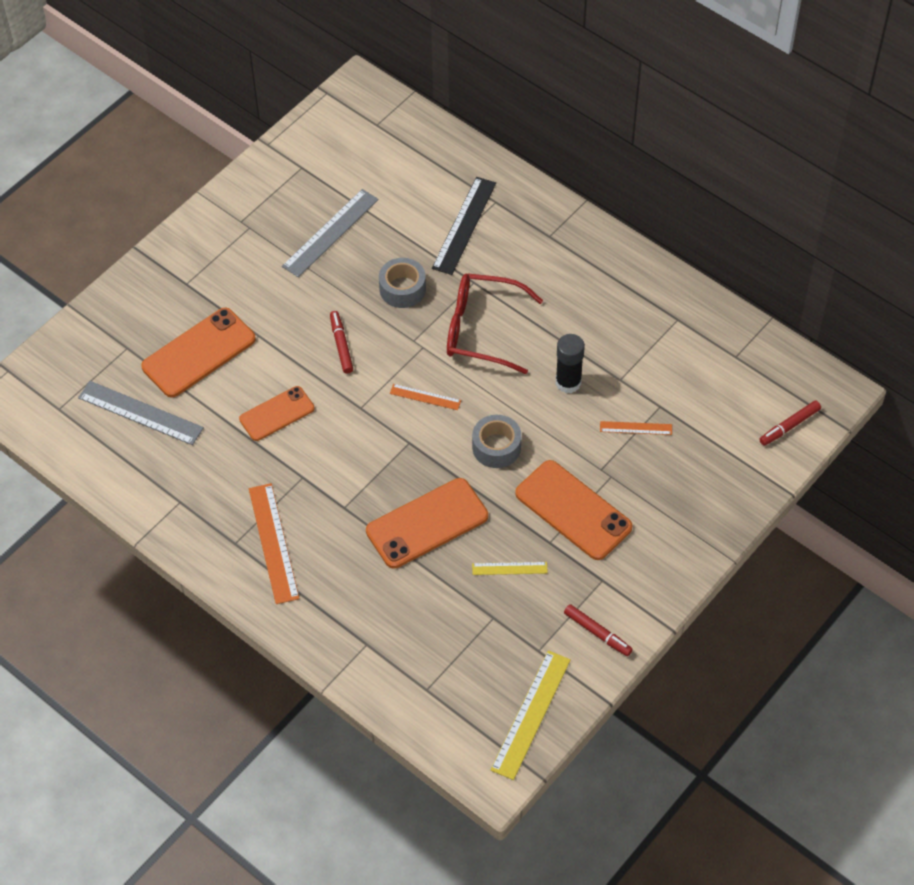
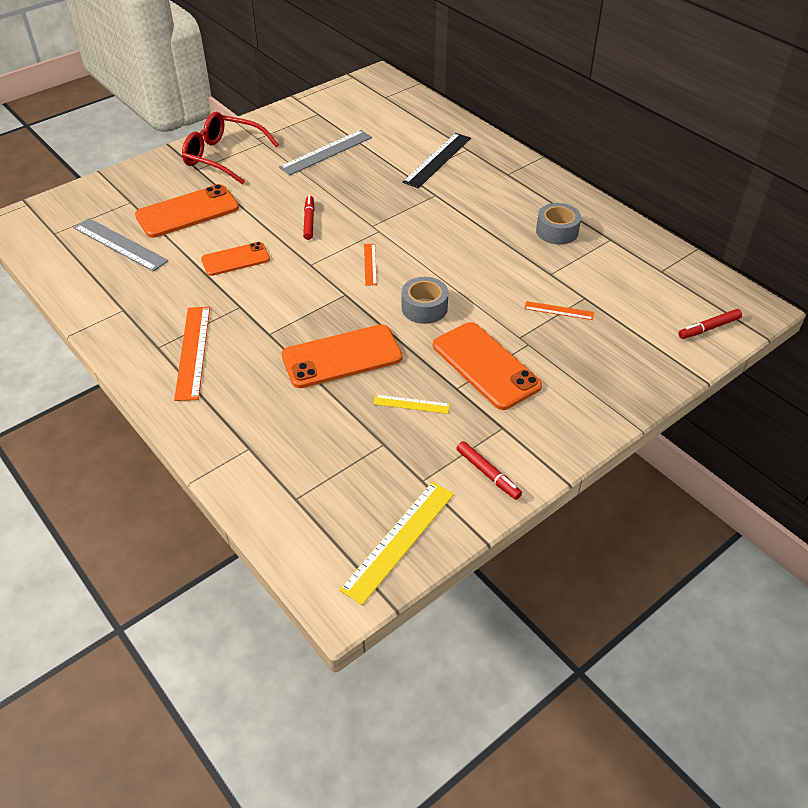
camera: 10 degrees right, 10 degrees down
(402, 289) = (373, 192): grey tape -> grey tape (557, 231)
(425, 397) = (370, 264): orange ruler -> orange ruler turned 60 degrees clockwise
(481, 329) = (433, 225): red glasses -> red glasses (223, 156)
(568, 382) = (502, 270): black glue stick -> none

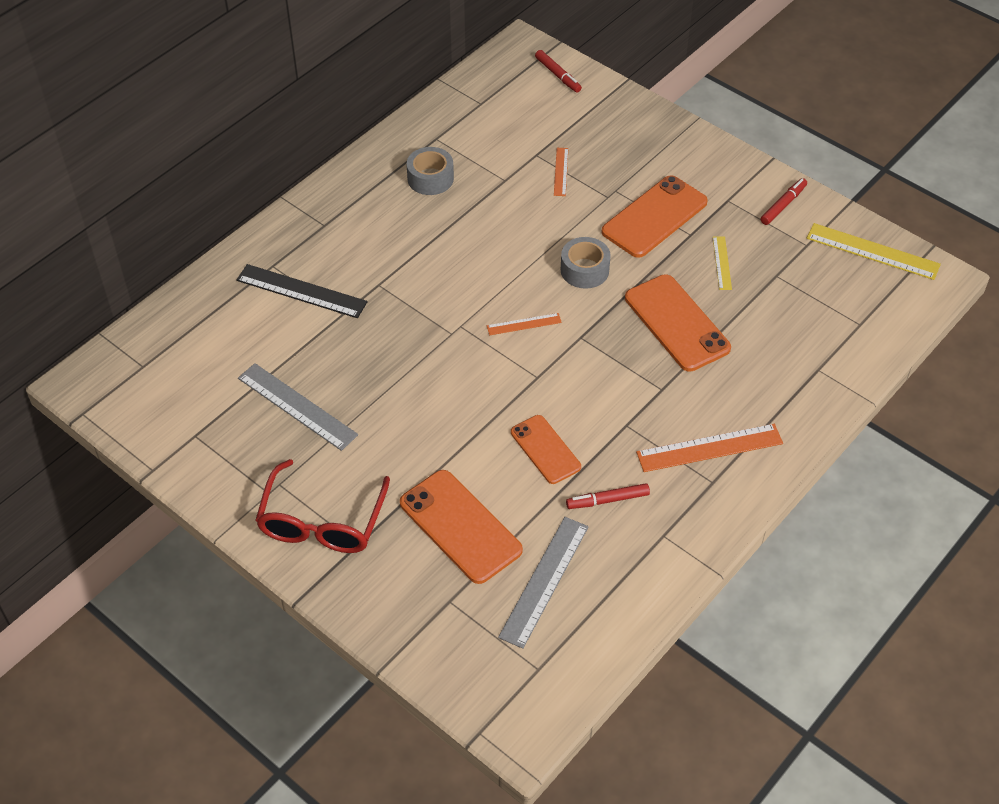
camera: 100 degrees left, 5 degrees up
(309, 221) = (455, 394): red marker -> red marker (607, 500)

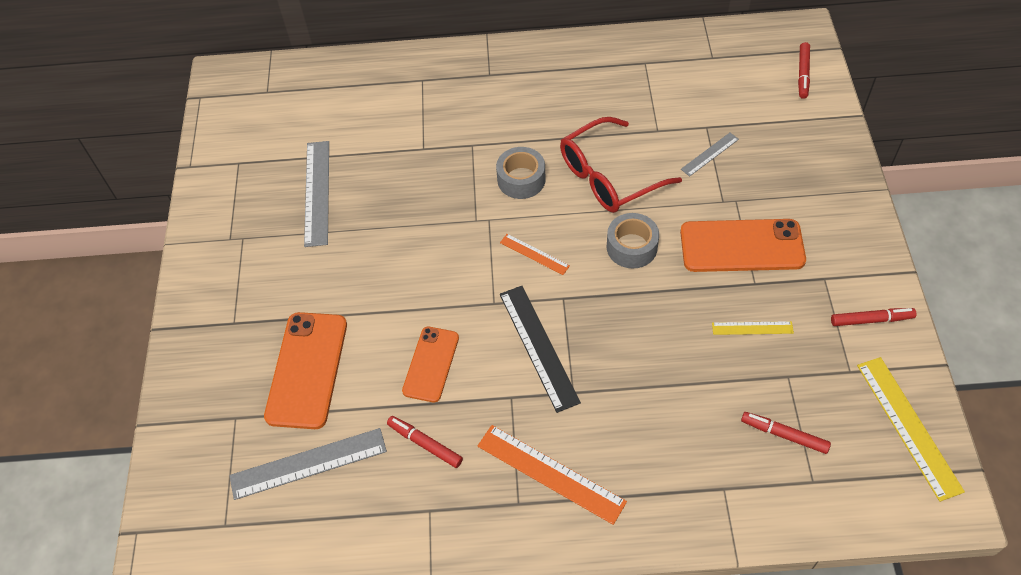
camera: 50 degrees right, 5 degrees up
(301, 291) = (417, 112): black ruler -> black ruler (538, 347)
(322, 522) = (233, 287): red glasses -> red glasses (608, 177)
(430, 178) = (603, 91): grey tape -> grey tape (521, 179)
(561, 171) = (710, 154): orange ruler -> grey ruler
(677, 323) = (652, 348): orange phone -> none
(722, 263) = (752, 328): yellow ruler -> yellow ruler turned 45 degrees clockwise
(814, 311) = (784, 435): none -> red marker

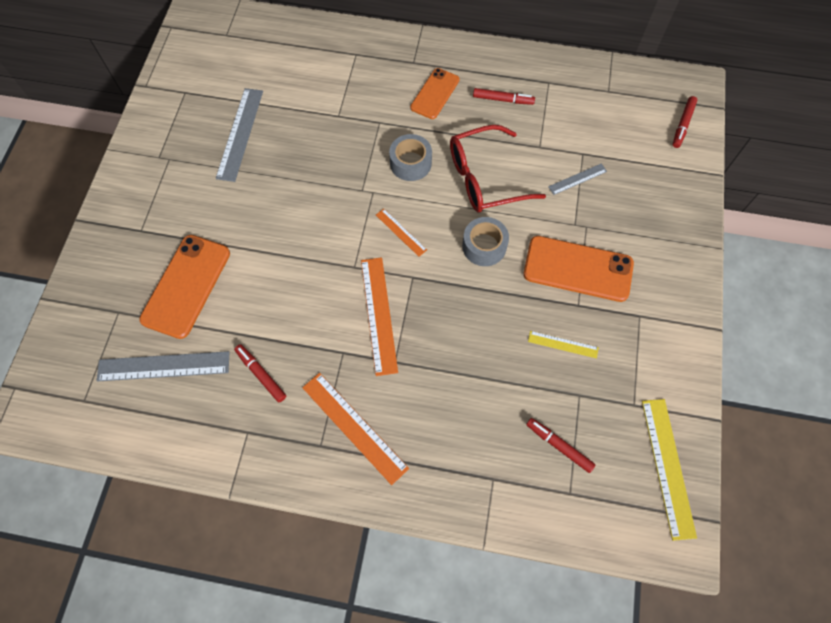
camera: 10 degrees right, 10 degrees up
(431, 364) = (286, 307): orange phone -> orange phone (435, 94)
(538, 347) = (378, 315): black ruler -> orange ruler
(871, 320) = (668, 363): red marker -> red marker (503, 100)

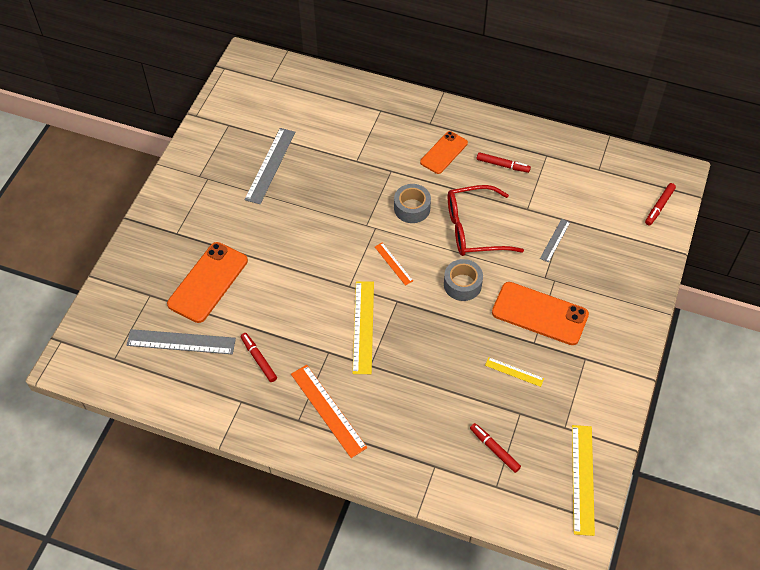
camera: 10 degrees right, 10 degrees down
(378, 315) = (363, 327): orange ruler -> yellow ruler
(577, 179) = (555, 240): grey ruler -> grey ruler turned 45 degrees counterclockwise

